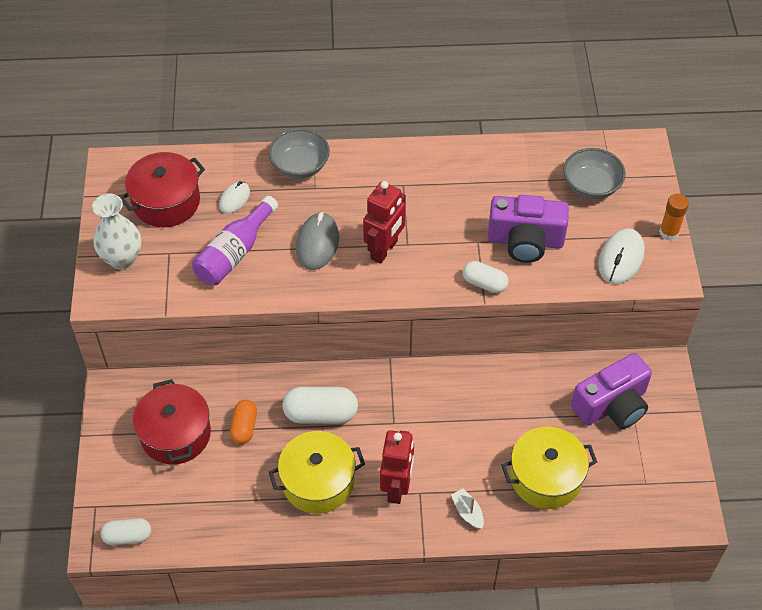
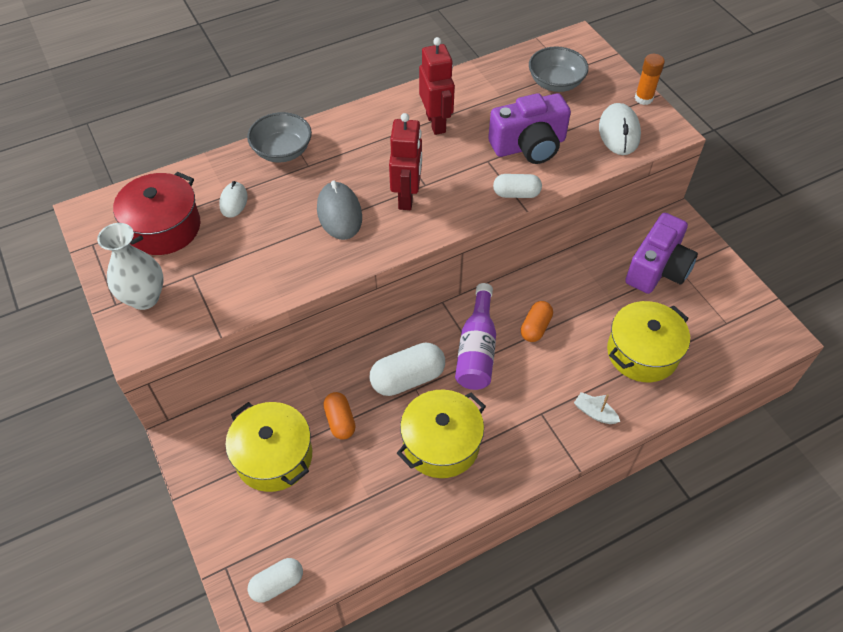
camera: 25 degrees left, 0 degrees up
(175, 434) = (274, 456): red pot -> yellow pot
(234, 253) = (261, 251): purple bottle -> purple bottle (477, 349)
(397, 487) = (518, 417): red robot -> red robot (436, 123)
(460, 414) = (535, 327): none -> orange capsule

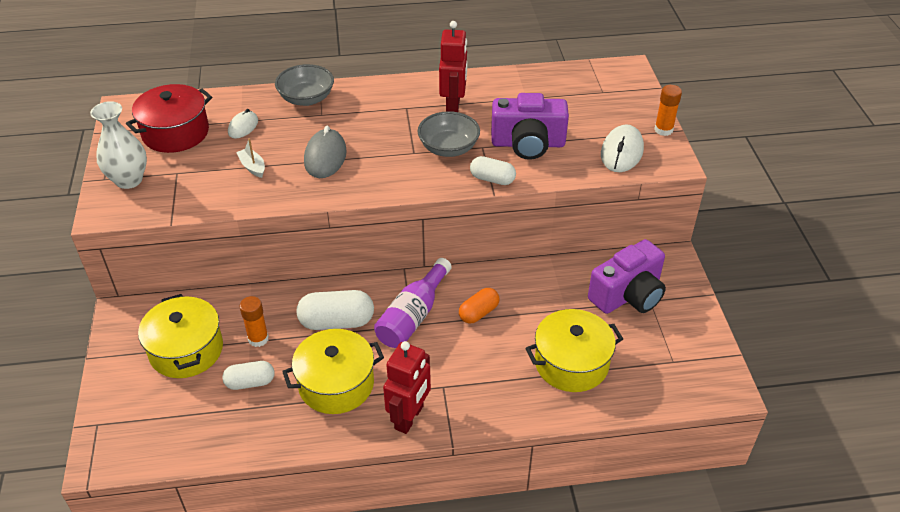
camera: 20 degrees right, 10 degrees down
(277, 584) = (131, 451): white capsule -> white capsule (250, 382)
(340, 421) = (258, 339): orange capsule -> orange glue stick
(407, 197) = (391, 158): red robot -> red robot (409, 417)
(555, 83) = (584, 99): grey bowl -> grey bowl (448, 148)
(594, 413) = (494, 401): white boat -> white boat (252, 167)

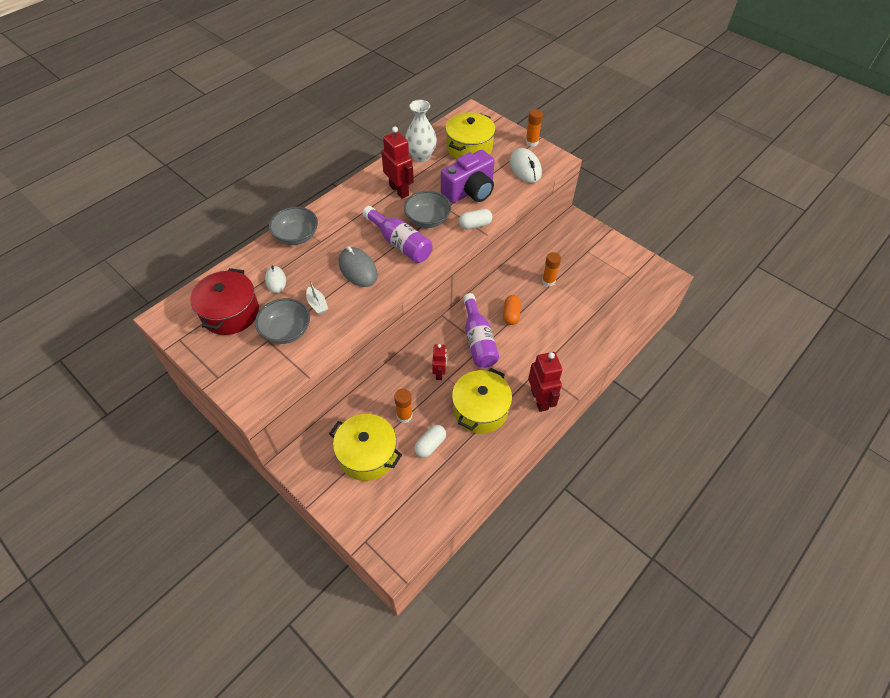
camera: 40 degrees left, 10 degrees up
(129, 180) = (238, 366): white vase -> white vase (421, 156)
(200, 174) = (286, 331): none -> grey bowl
(252, 167) = (317, 304): white boat -> white boat turned 135 degrees counterclockwise
(337, 322) = (439, 373): white capsule -> red robot
(393, 156) = (400, 243): none -> purple bottle
(563, 304) = (548, 281): none -> orange glue stick
(571, 363) = (586, 311): yellow pot -> yellow pot (469, 148)
(628, 295) = (574, 255): purple camera -> none

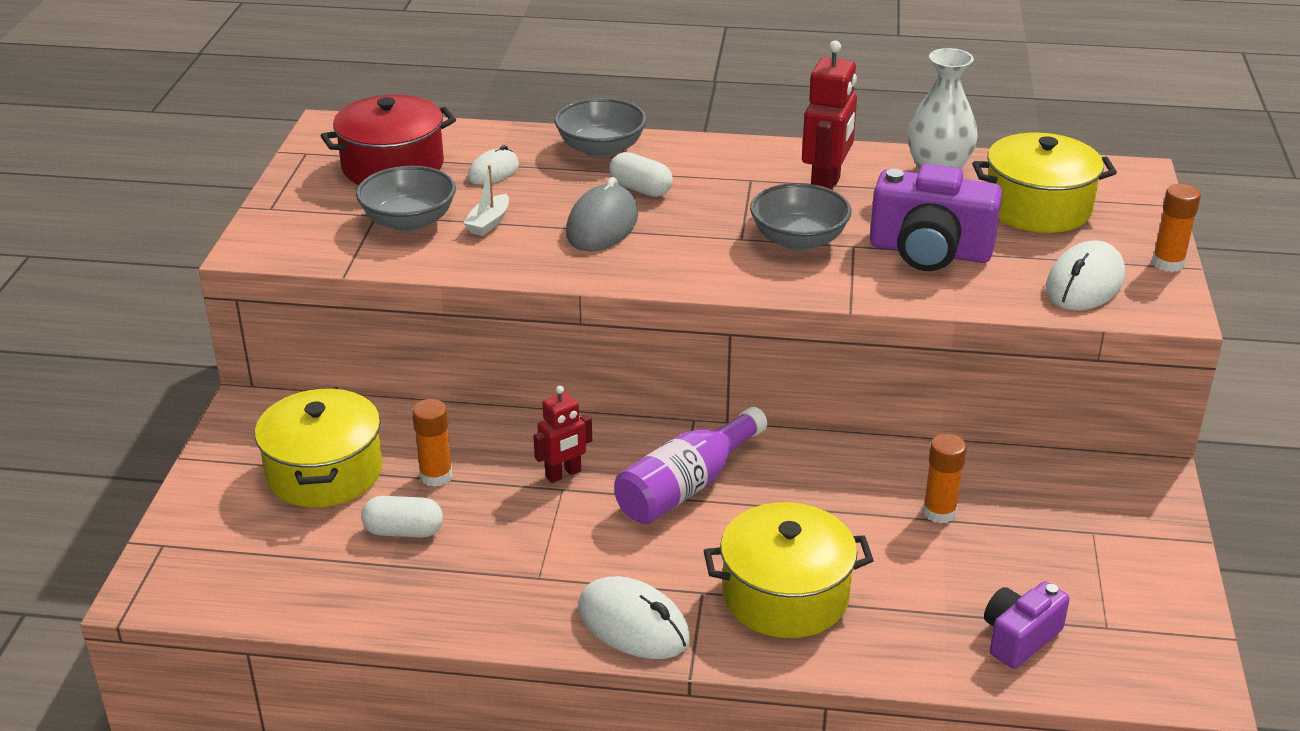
camera: 55 degrees right, 20 degrees down
(400, 243) = (708, 238): purple bottle -> none
(475, 225) = (854, 290): white capsule -> white capsule (640, 189)
(480, 409) = (533, 557): yellow pot -> yellow pot (785, 595)
(511, 314) = (794, 500): orange capsule -> none
(540, 399) = (633, 624): red robot -> white mouse
(620, 301) = (1019, 638): none -> purple camera

